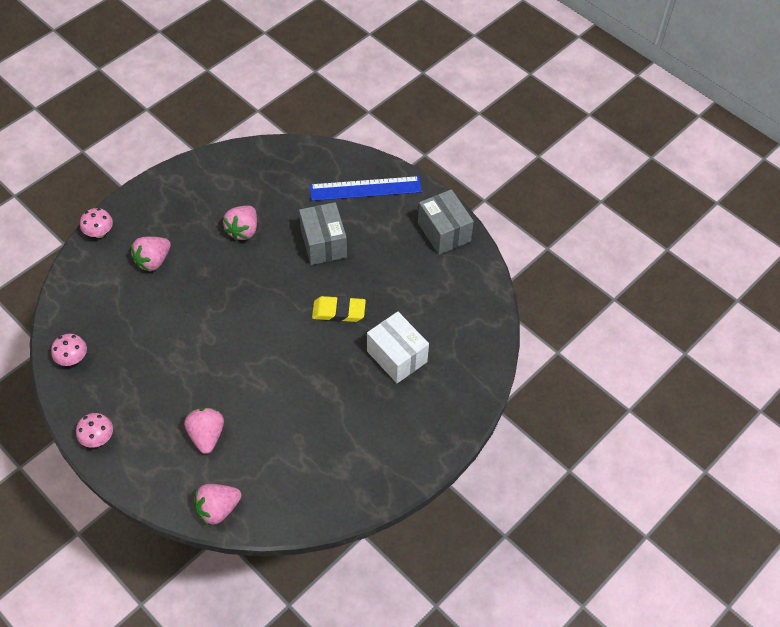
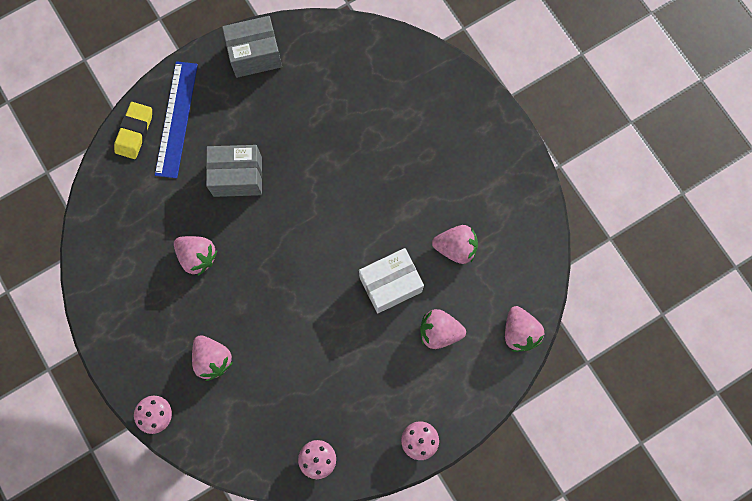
camera: 75 degrees left, 20 degrees up
(294, 434) = (455, 248): none -> pink strawberry
(338, 311) = (326, 178): yellow eraser -> yellow eraser (134, 132)
(397, 356) = (391, 134): white box -> white box (390, 284)

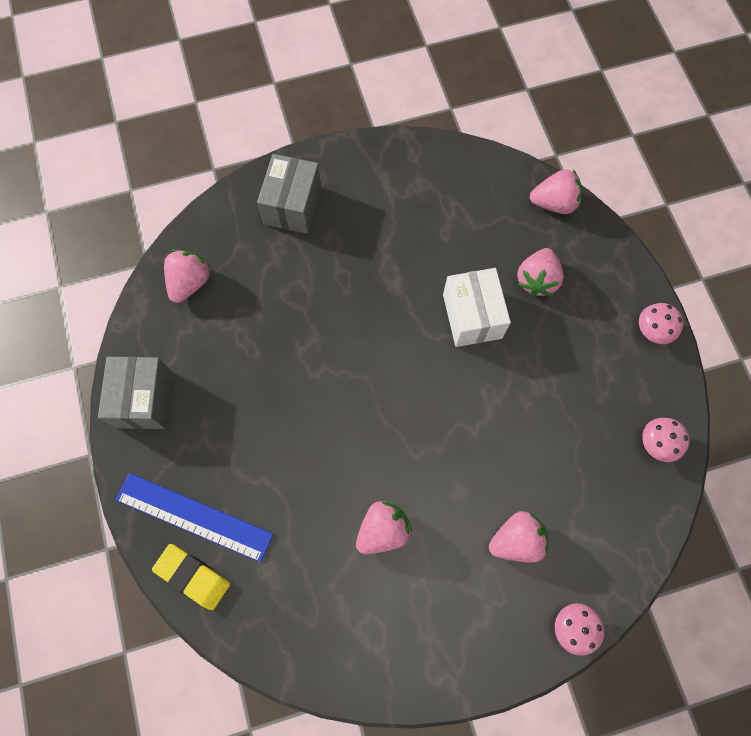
camera: 75 degrees left, 5 degrees down
(237, 176) = (294, 457): grey box -> grey box (292, 205)
(455, 248) = (447, 240): pink strawberry -> pink strawberry (190, 282)

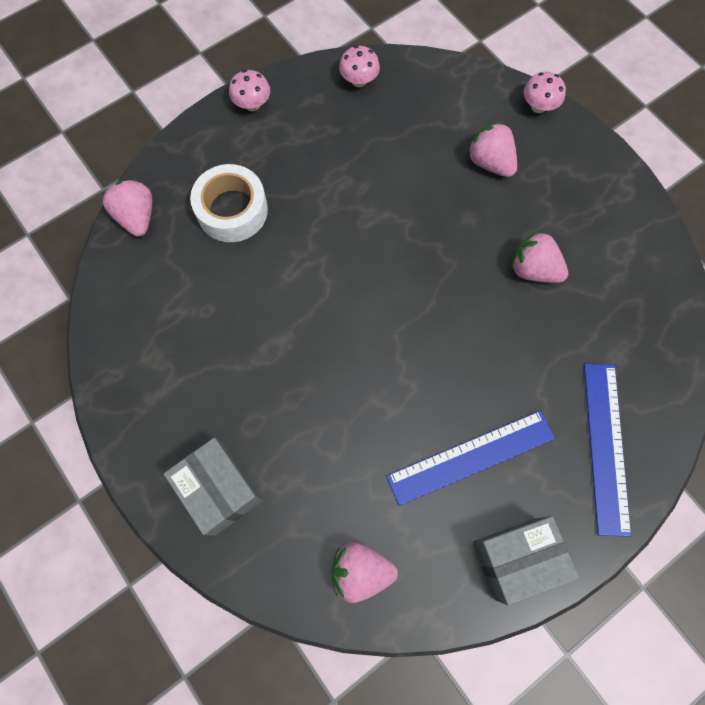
camera: 110 degrees left, 0 degrees up
(193, 576) = (658, 422): yellow eraser -> none
(236, 397) = (471, 456): none -> blue ruler
(292, 205) = (220, 489): grey box -> grey box turned 60 degrees clockwise
(472, 316) = (292, 257): white box -> none
(536, 280) = (232, 210): pink strawberry -> white tape

